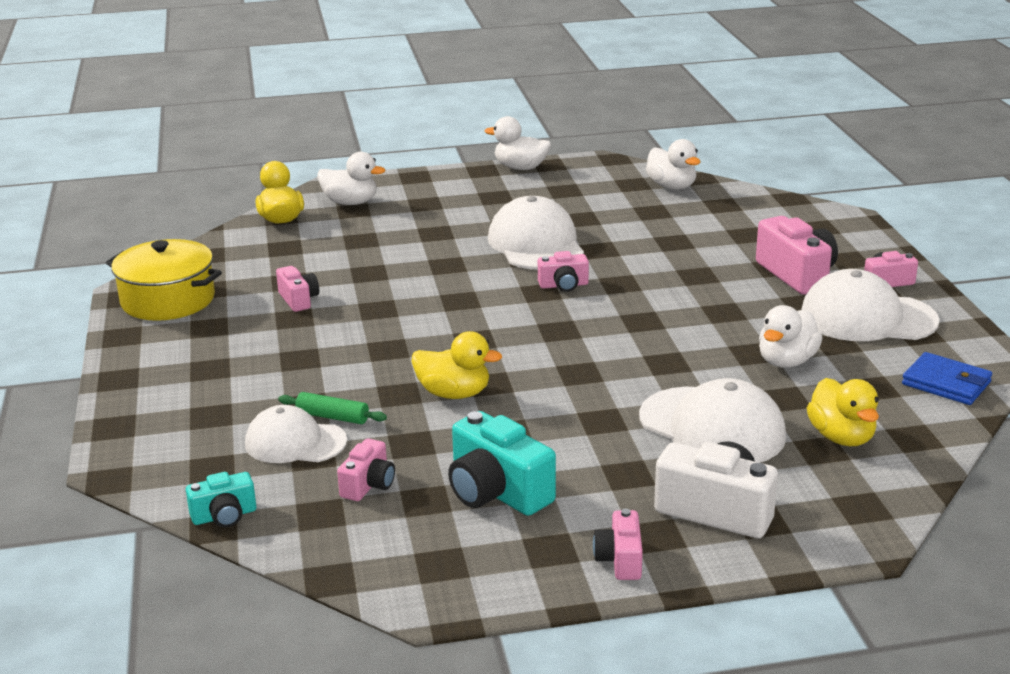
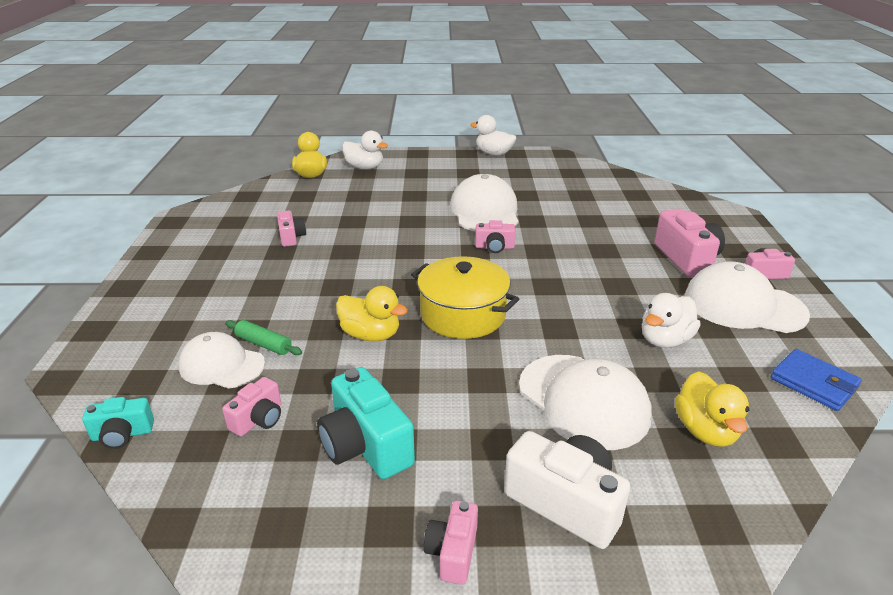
camera: 10 degrees right, 5 degrees up
(168, 300) = (200, 227): yellow pot -> yellow pot (463, 314)
(671, 186) = (600, 177): white duck -> none

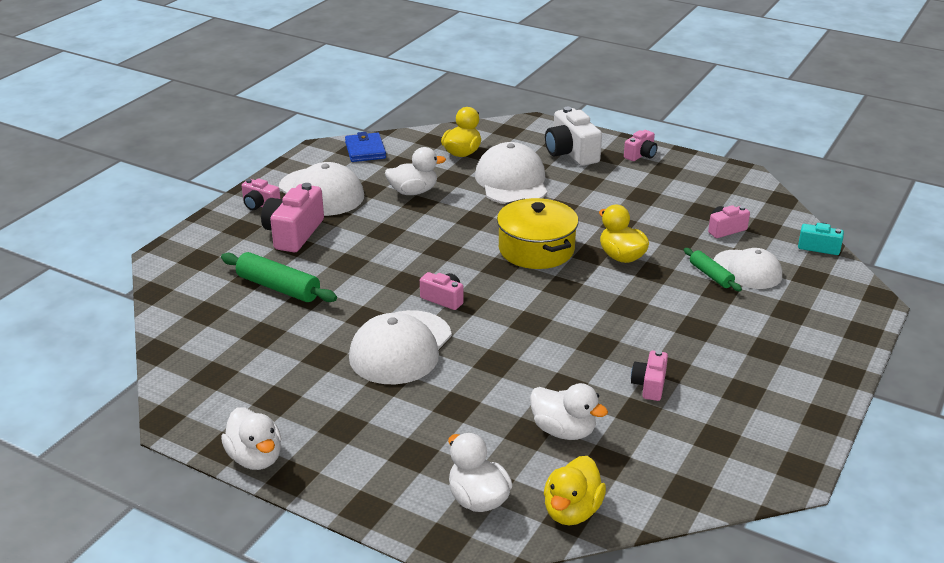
camera: 150 degrees left, 0 degrees up
(337, 201) = (563, 431): none -> white duck
(365, 445) = (661, 199): turquoise camera -> none
(621, 220) = (278, 287): none -> green rolling pin

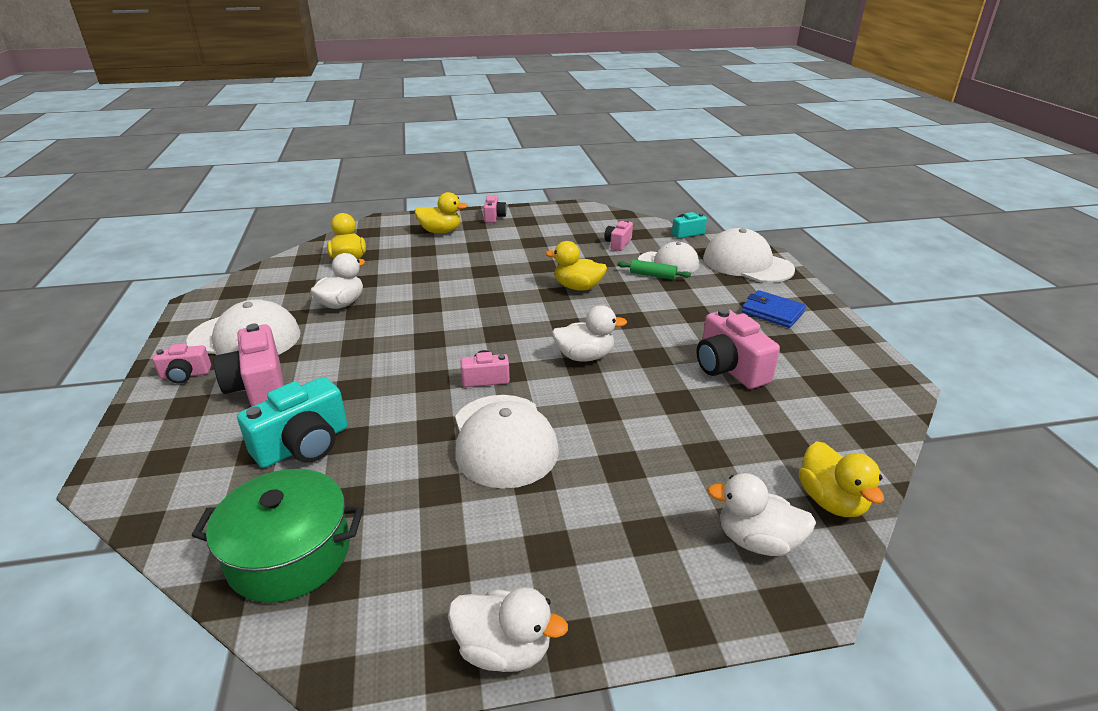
camera: 40 degrees left, 0 degrees up
(207, 347) = (289, 554): none -> green pot
(278, 287) = (303, 445): green rolling pin -> turquoise camera
(365, 150) = (250, 287): blue wallet -> blue wallet (772, 312)
(512, 181) = (420, 266): white cap -> white cap (747, 264)
(536, 249) = (508, 307): yellow pot -> none
(563, 431) = (728, 437): white duck -> white duck (585, 356)
(571, 153) = (440, 231): white camera -> yellow duck
(649, 385) = (729, 368): pink camera -> pink camera, size x1.76

